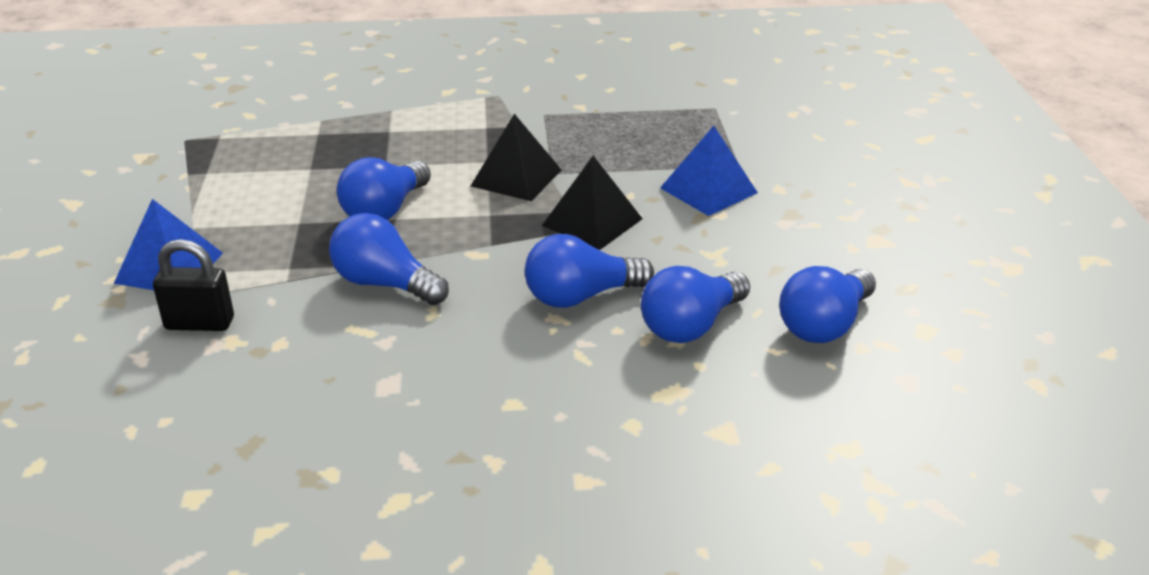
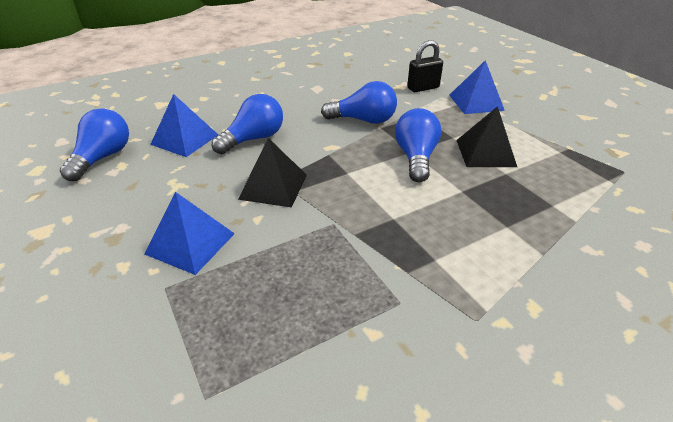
camera: 155 degrees right, 5 degrees up
(516, 178) = (356, 209): black pyramid -> black pyramid (485, 153)
(691, 326) = (184, 139): blue light bulb -> blue pyramid

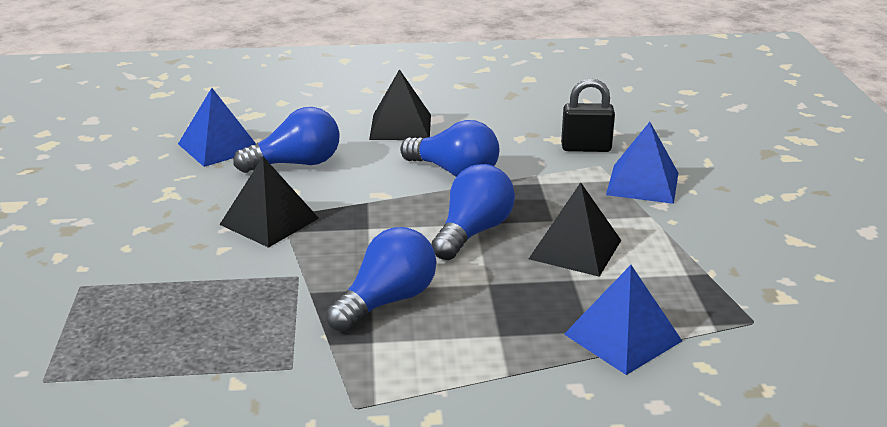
camera: 25 degrees right, 10 degrees down
(103, 157) = (119, 147): blue light bulb -> blue light bulb (387, 301)
(190, 243) = (135, 253): blue pyramid -> blue pyramid (622, 337)
(300, 98) = (400, 127): none -> black pyramid

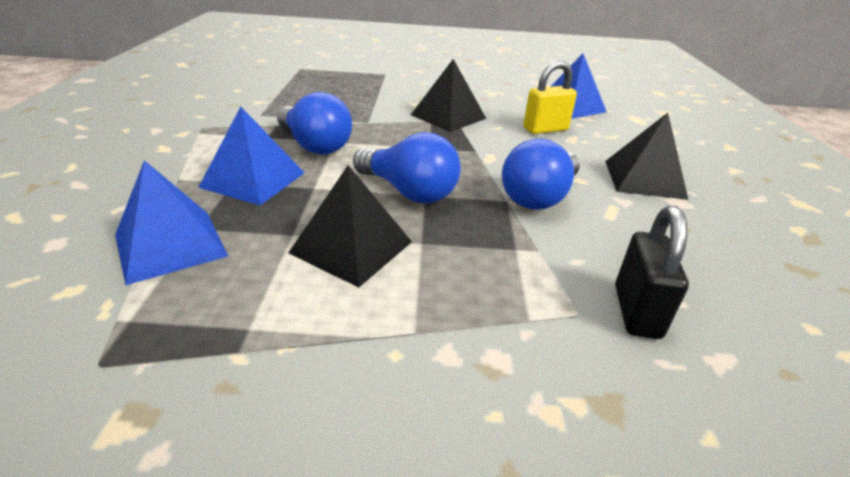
camera: 95 degrees right, 5 degrees up
(296, 164) = (545, 129): blue light bulb -> yellow padlock
(643, 183) = (519, 350): blue pyramid -> blue pyramid (253, 180)

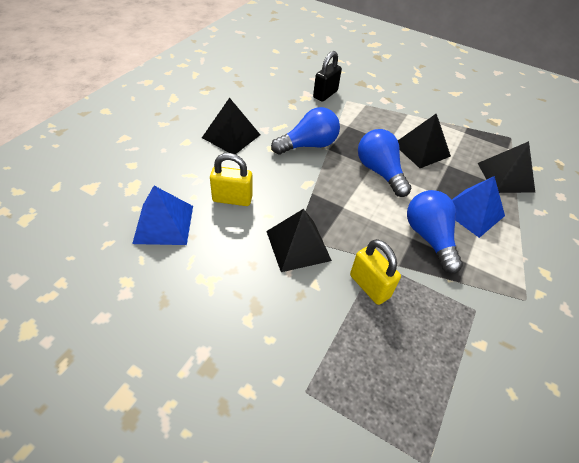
camera: 155 degrees left, 15 degrees up
(170, 245) = (505, 177): blue pyramid -> black pyramid
(366, 109) = (369, 286): none -> yellow padlock

